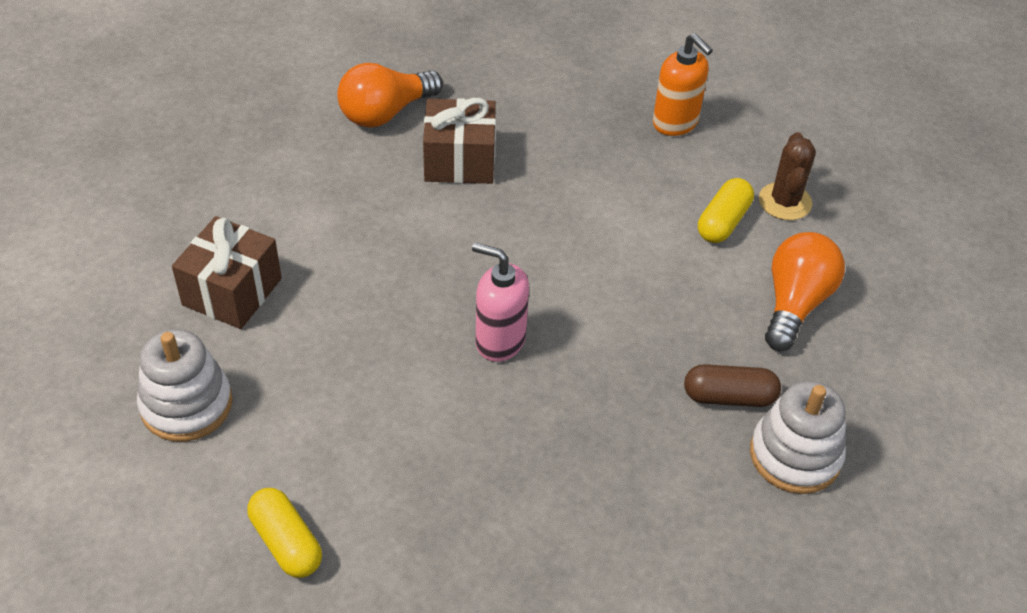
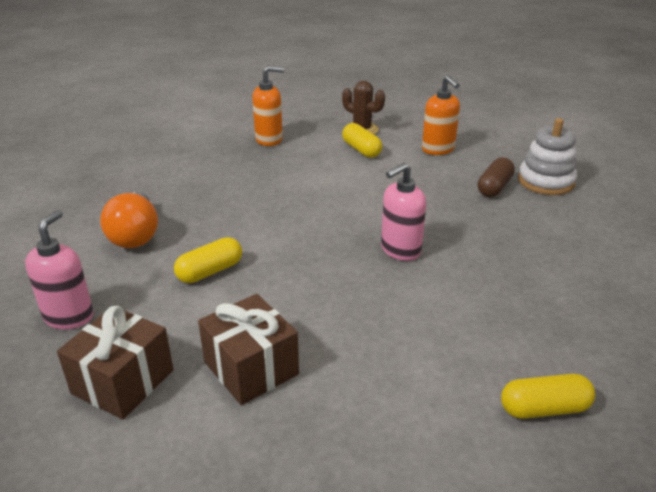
camera: 60 degrees left, 15 degrees down
(186, 405) = (364, 434): white stacking toy -> none
(236, 137) = (69, 316): none -> pink soap dispenser
(359, 197) = (210, 271): none -> yellow capsule
(459, 161) = (220, 218): brown gift -> brown gift (123, 381)
(795, 303) = (438, 149): orange light bulb -> orange soap dispenser

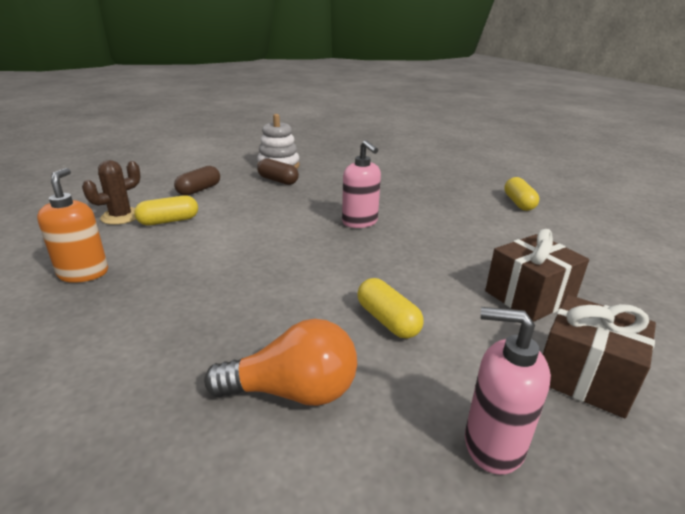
camera: 85 degrees left, 5 degrees down
(438, 149) = (199, 190): orange soap dispenser -> brown capsule

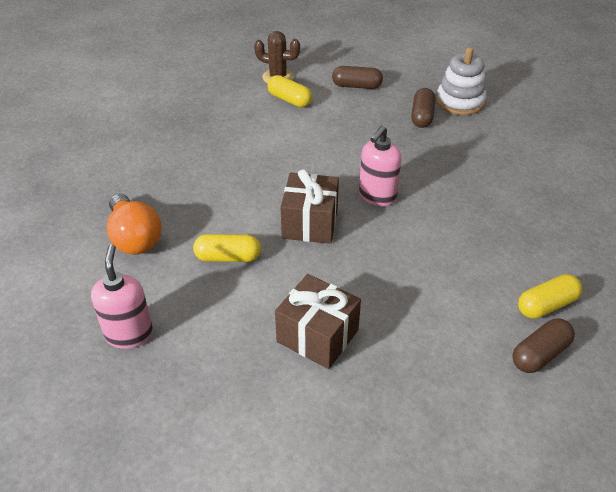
camera: 65 degrees right, 15 degrees up
(83, 273) = (197, 105): orange soap dispenser -> none
(387, 320) = (228, 257): yellow capsule -> yellow capsule turned 60 degrees clockwise
(565, 218) = (540, 354): none -> brown capsule
(584, 376) = (219, 378): brown gift -> brown gift (310, 223)

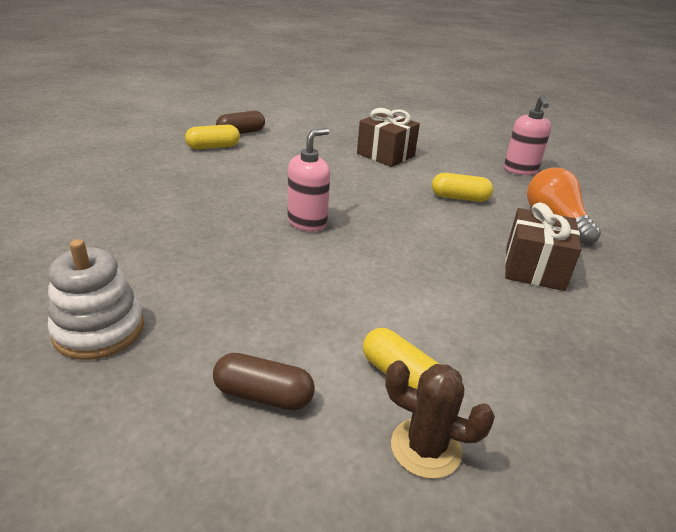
camera: 175 degrees left, 10 degrees down
(310, 223) = (384, 211): brown gift -> brown gift (534, 268)
(422, 116) = (185, 311): brown capsule -> none

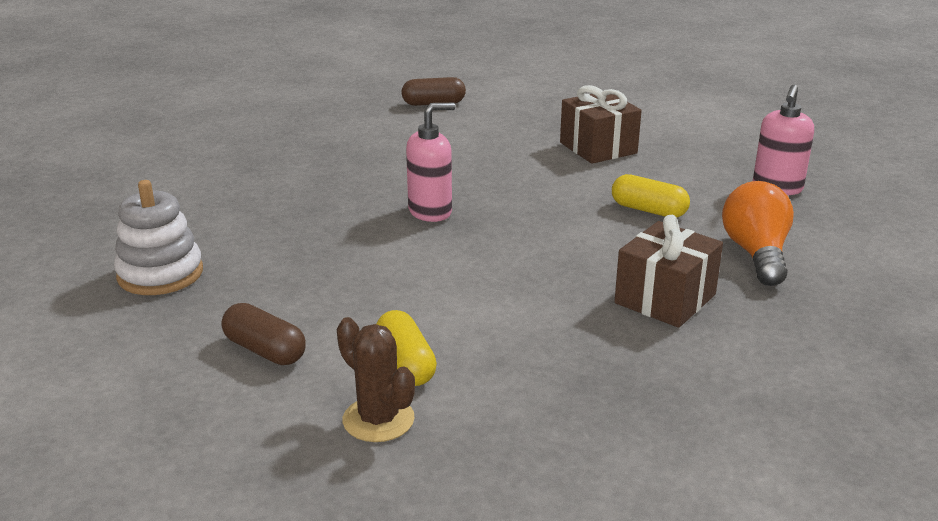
camera: 25 degrees right, 5 degrees down
(213, 147) = (388, 117): yellow capsule -> none

